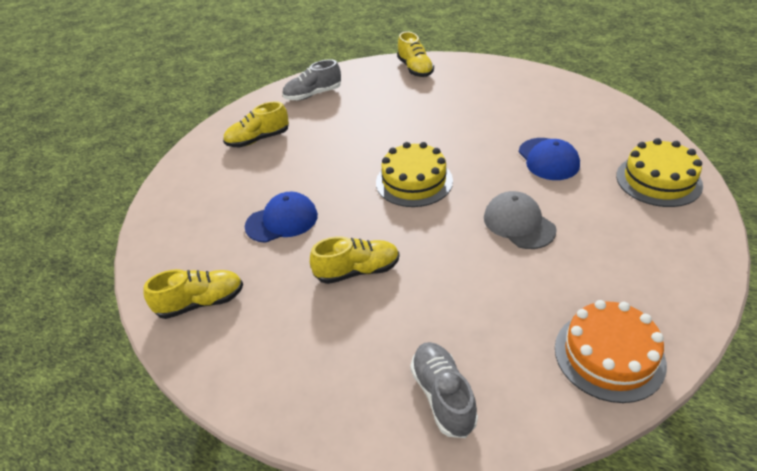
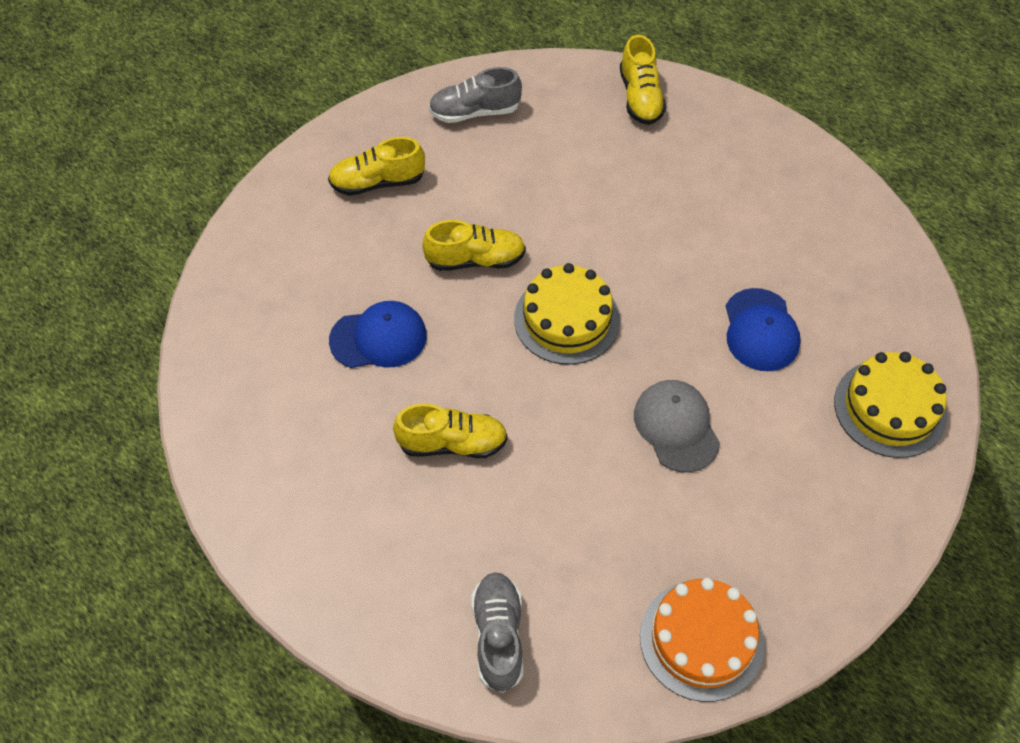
camera: 10 degrees right, 15 degrees up
(201, 303) = (256, 437): yellow shoe -> yellow shoe (475, 259)

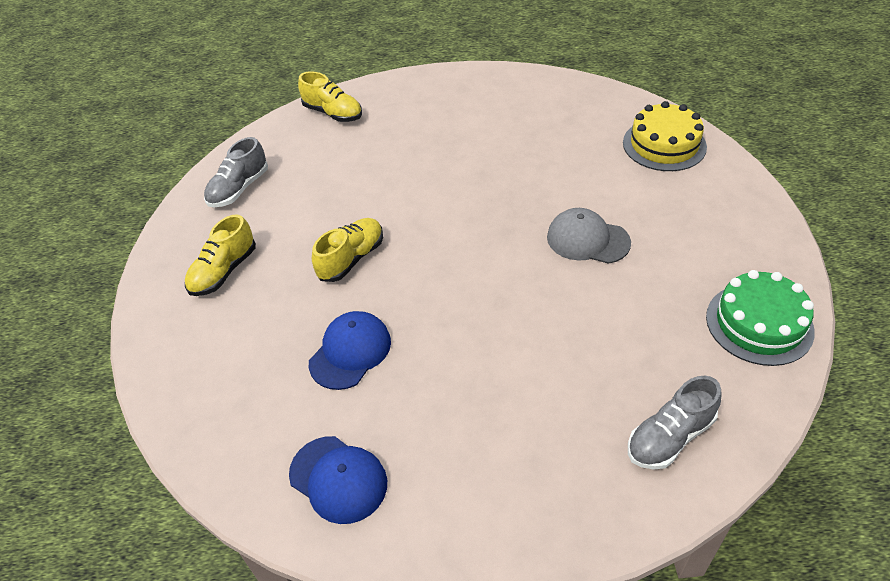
camera: 45 degrees left, 10 degrees down
(452, 443) = (484, 364): yellow shoe -> none
(498, 636) = (670, 437): grey shoe -> grey shoe turned 75 degrees counterclockwise
(567, 319) = (451, 242): yellow cake -> none
(701, 639) = (759, 323): orange cake -> green cake
(760, 330) = (557, 163): blue cap -> blue cap (338, 479)

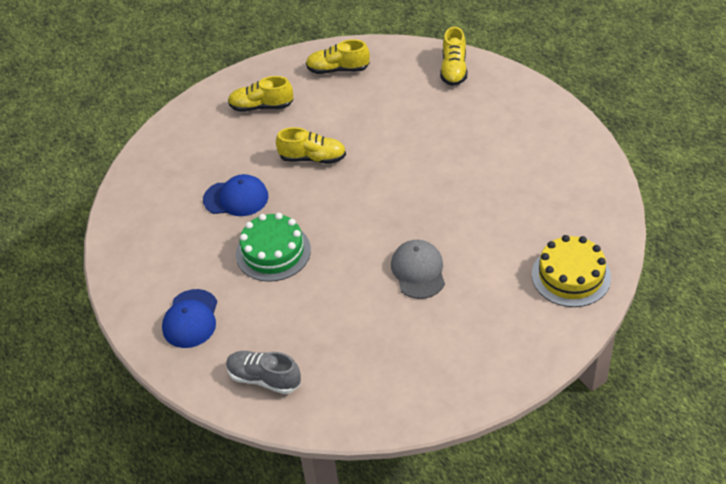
camera: 60 degrees right, 0 degrees up
(239, 189) = (338, 69): grey shoe -> yellow shoe
(338, 479) = (147, 239): blue cap -> blue cap (191, 319)
(759, 323) = (397, 398): green cake -> green cake (273, 252)

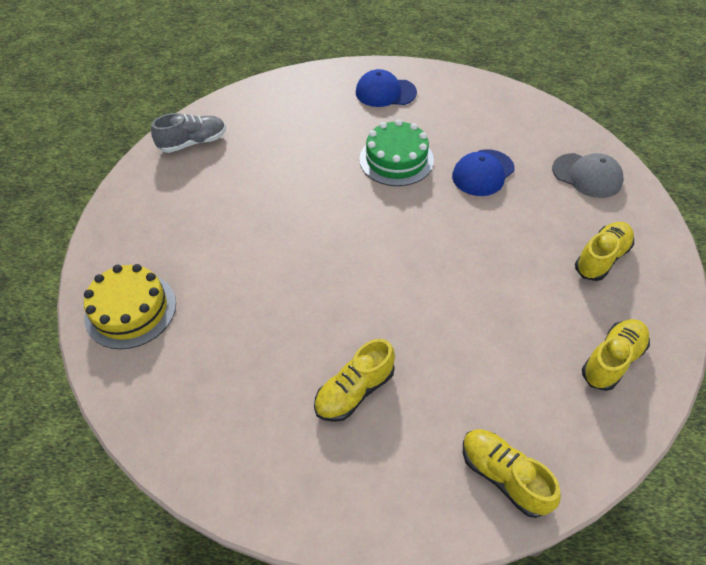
camera: 130 degrees right, 5 degrees up
(191, 319) = (385, 92): blue cap -> blue cap turned 45 degrees counterclockwise
(264, 379) = (293, 97): grey shoe -> grey shoe (193, 143)
(312, 158) = (481, 246): yellow shoe -> yellow shoe (354, 391)
(418, 271) = (270, 222): grey cap -> grey cap (587, 176)

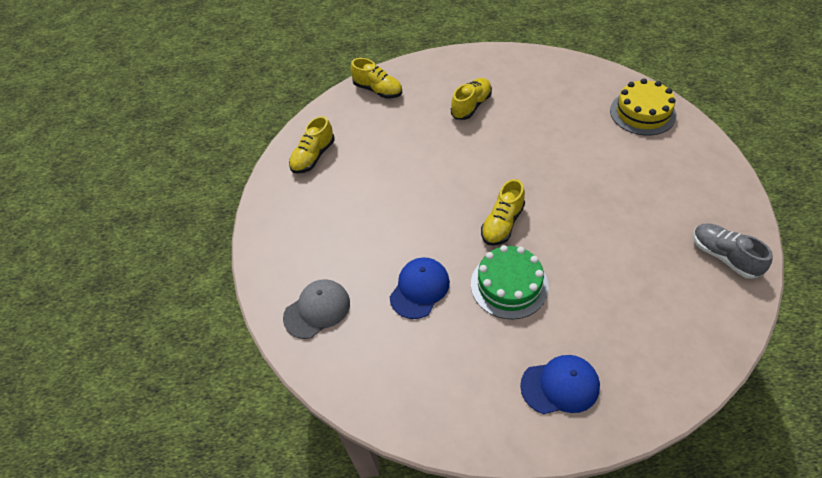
camera: 170 degrees right, 0 degrees up
(193, 143) = (724, 256): grey shoe -> grey shoe turned 90 degrees clockwise
(587, 176) = (317, 310): grey cap -> grey cap turned 120 degrees clockwise
(601, 258) = (312, 226): yellow shoe -> yellow shoe (502, 223)

